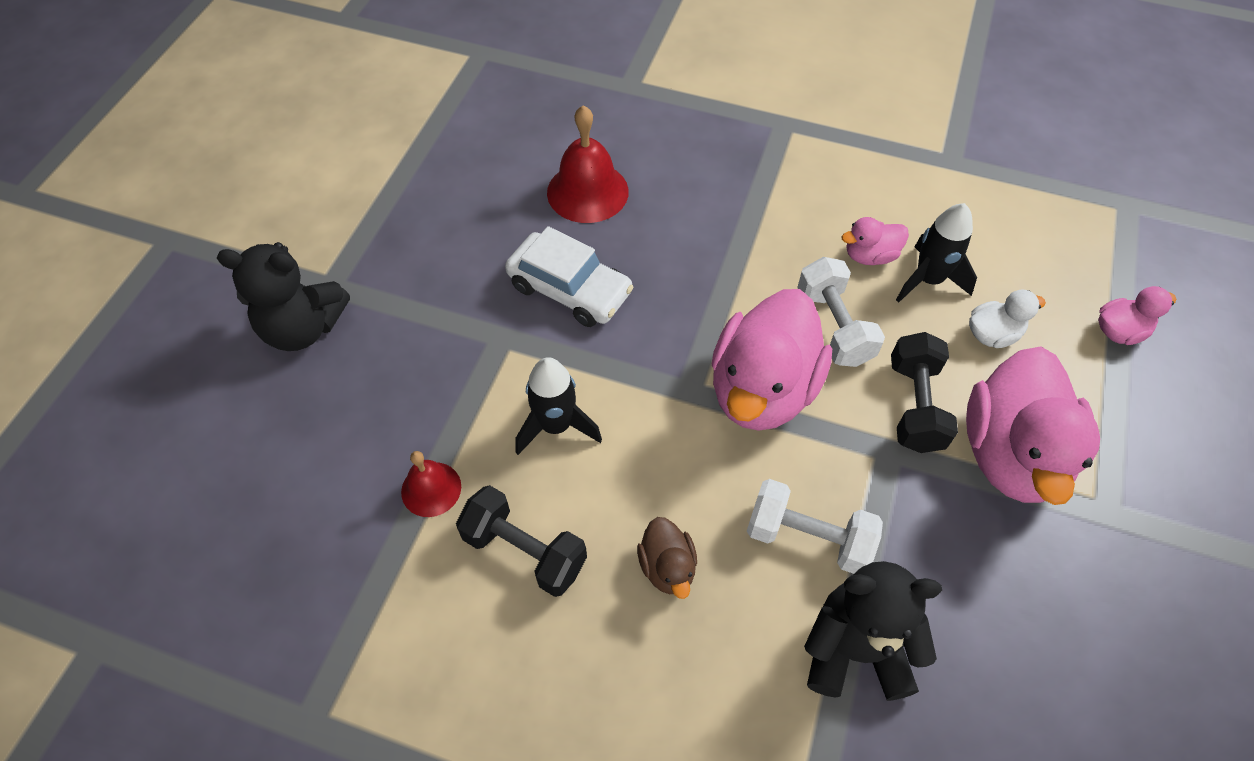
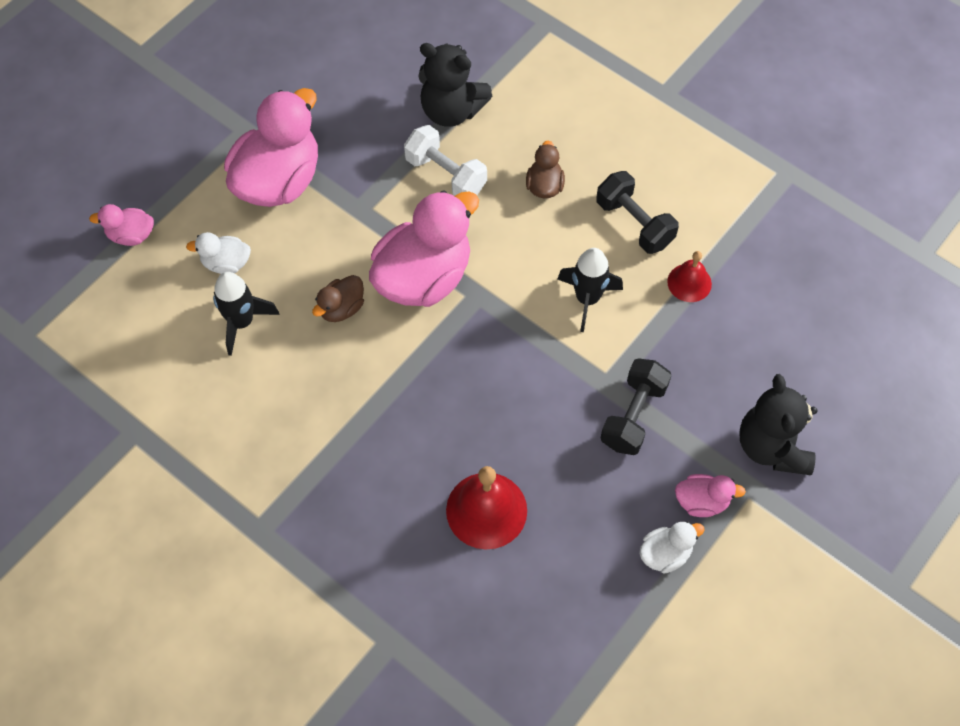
camera: 160 degrees left, 5 degrees up
(303, 328) = (772, 447): black teddy bear -> black teddy bear turned 120 degrees counterclockwise
(403, 205) = (665, 554): none -> white duck
(570, 289) = (538, 410): white car -> none
(834, 326) = (341, 308): white dumbbell -> brown duck
(870, 256) = (273, 359): pink duck -> pink duck (702, 502)
(914, 406) = (321, 231): black dumbbell -> black dumbbell (633, 415)

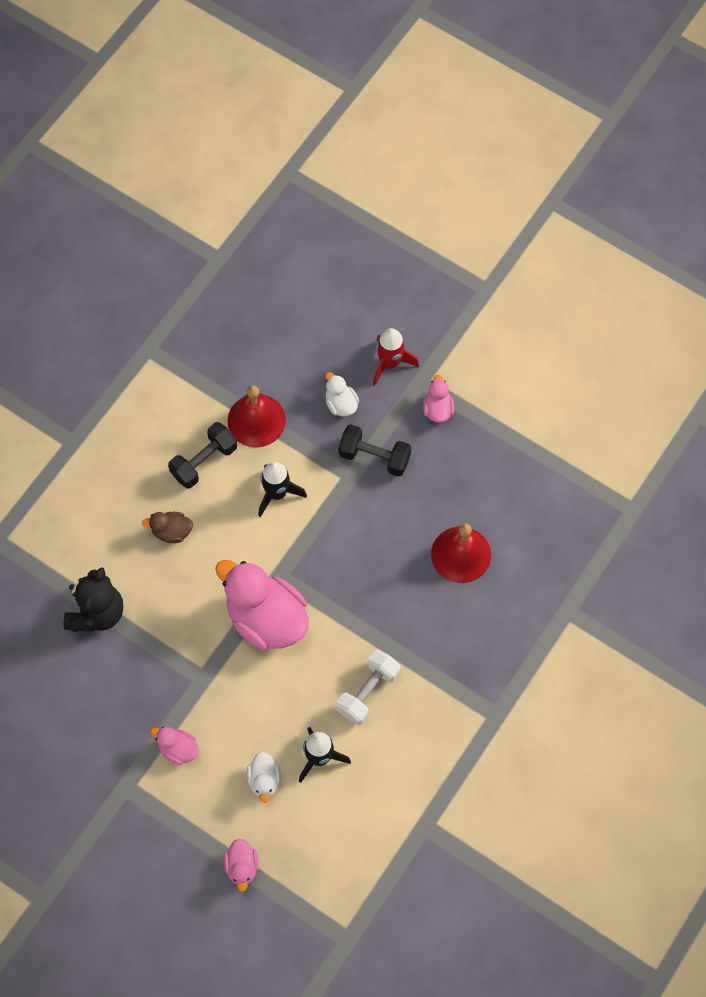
camera: 95 degrees left, 5 degrees up
(278, 181) = (178, 749): pink duck -> pink duck, size x0.46
(341, 308) = (300, 680): brown duck -> none
(446, 174) = (164, 611): white dumbbell -> white dumbbell (368, 692)
(665, 554) = (479, 432): white duck -> white duck (341, 404)
(689, 282) = (256, 420): red bell -> red bell, size x1.69
(772, 447) = (390, 363): black teddy bear -> red rocket

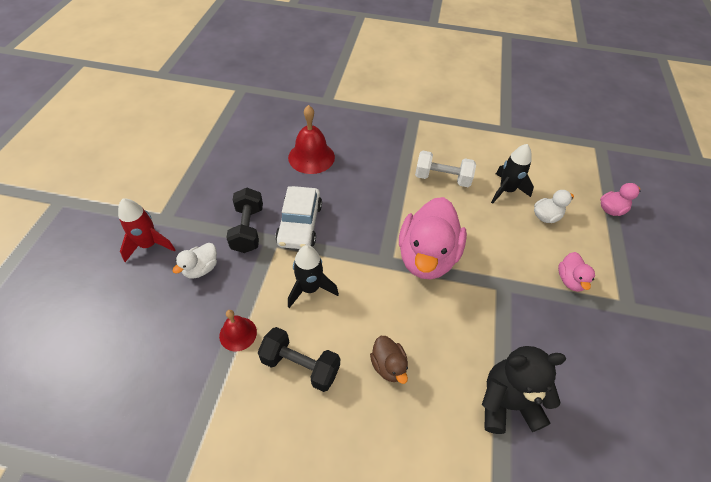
camera: 115 degrees left, 15 degrees down
(256, 420) = (238, 333): red bell -> red bell, size x0.59
(360, 509) = (300, 224): none -> white car
(437, 409) = (189, 201): pink duck -> none

